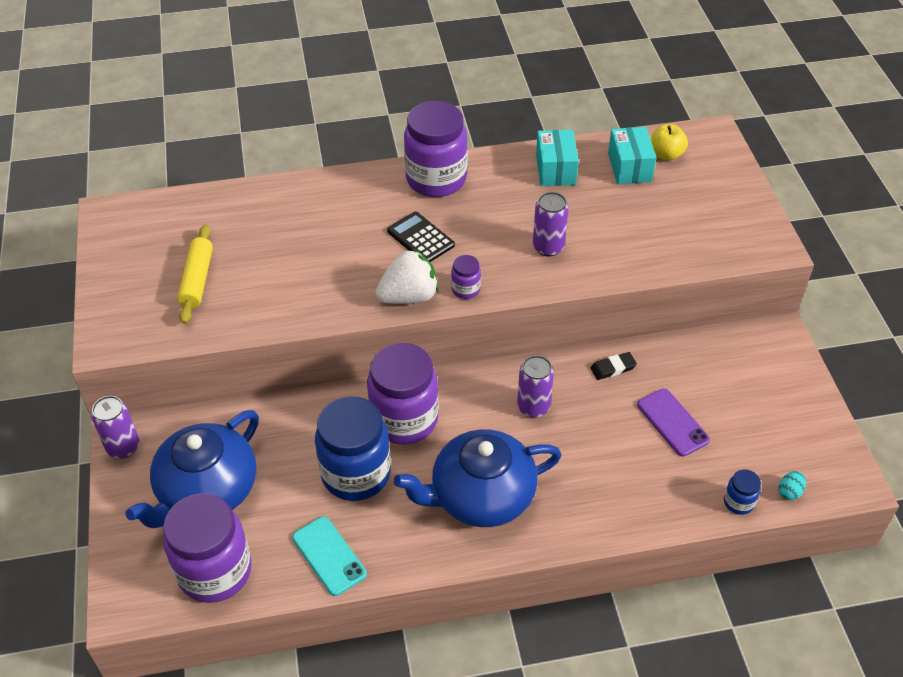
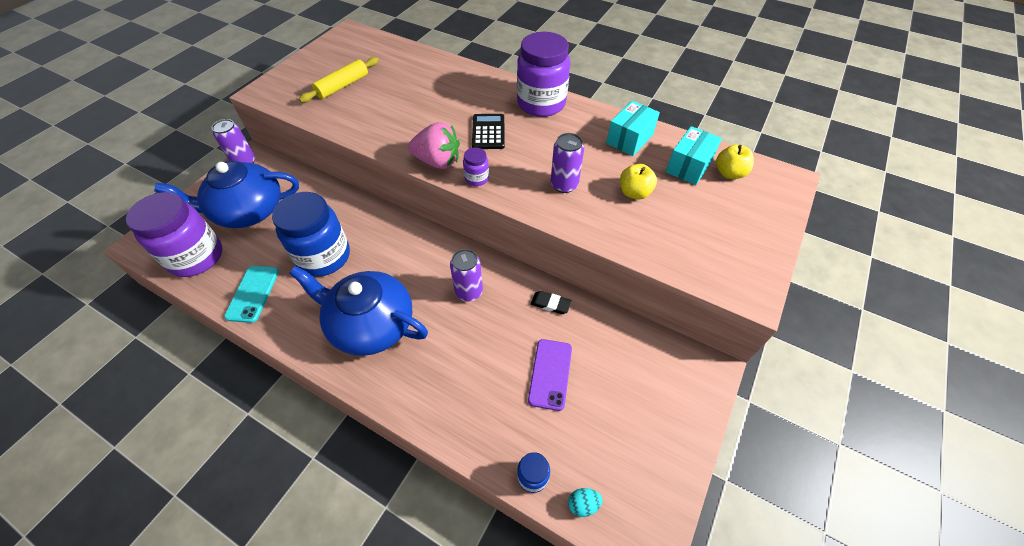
camera: 40 degrees right, 5 degrees up
(404, 420) = (386, 244): purple jar -> none
(409, 296) = (438, 161): white strawberry -> pink strawberry
(612, 218) = (634, 193): none -> yellow apple

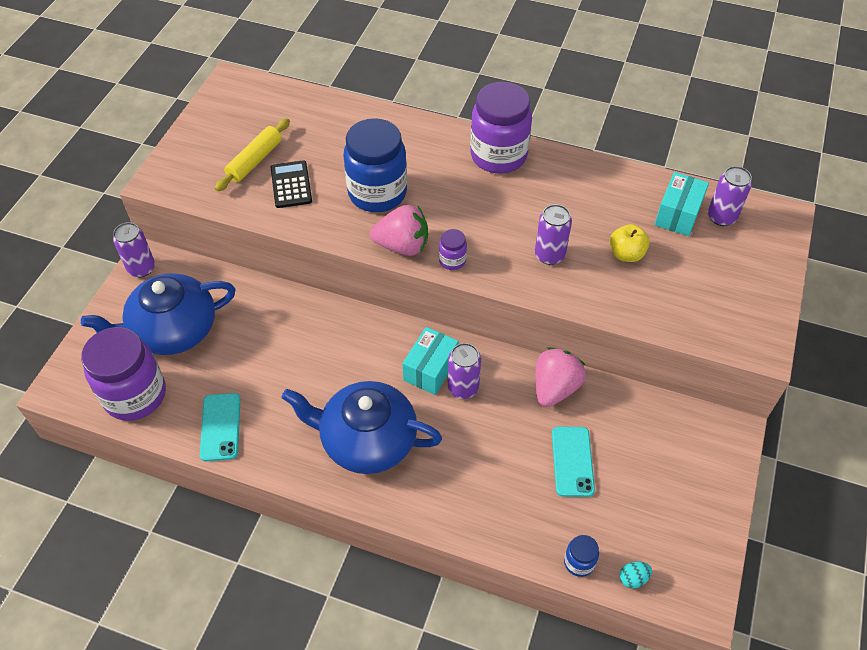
camera: 10 degrees left, 0 degrees up
(324, 257) = (286, 372): blue jar -> blue jar (377, 193)
(488, 132) = (448, 201): black calculator -> black calculator (291, 185)
(550, 304) = (555, 388): black eraser -> pink strawberry
(550, 374) = (572, 461): purple phone -> turquoise phone
(629, 139) = (608, 189): turquoise box -> turquoise box (430, 369)
(729, 173) = (721, 217): yellow apple -> purple can

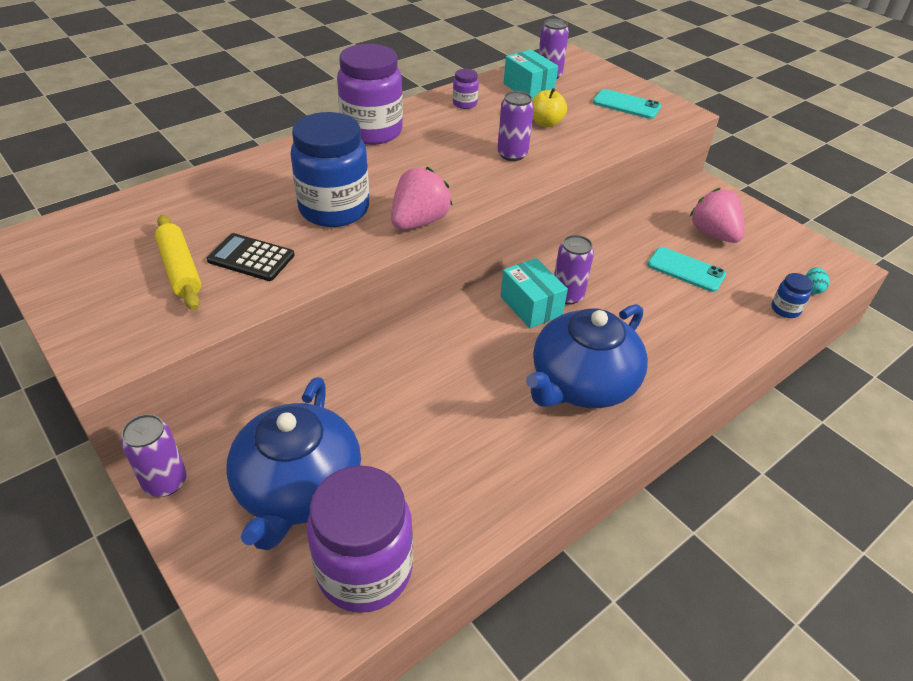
camera: 60 degrees left, 10 degrees down
(220, 427) = (480, 498): turquoise phone -> turquoise phone (626, 105)
(452, 260) = (467, 202): purple jar -> purple jar (464, 104)
(555, 388) = (606, 246): pink strawberry -> pink strawberry (713, 234)

